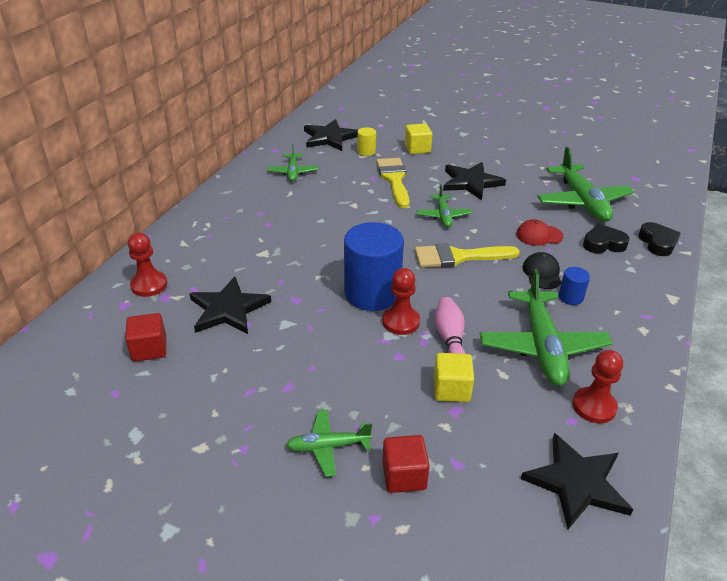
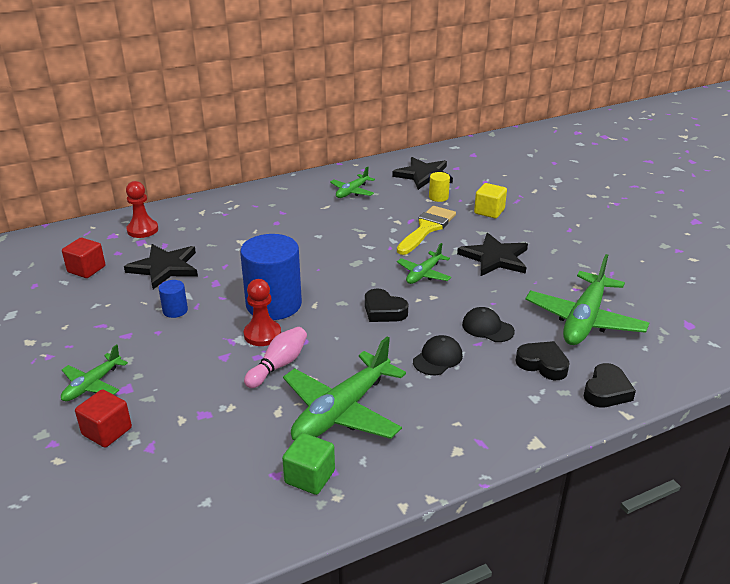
camera: 40 degrees right, 5 degrees down
(327, 447) = (92, 385): green plane -> green plane turned 90 degrees counterclockwise
(451, 389) = (223, 399): yellow cube -> none
(458, 257) = (384, 311): yellow brush -> black heart
(539, 235) = (487, 328): red cap -> black cap
(570, 297) = (432, 389): blue cylinder -> blue cylinder (175, 310)
(576, 482) = (207, 515): black star -> none
(594, 406) = (309, 477): red pawn -> green cube

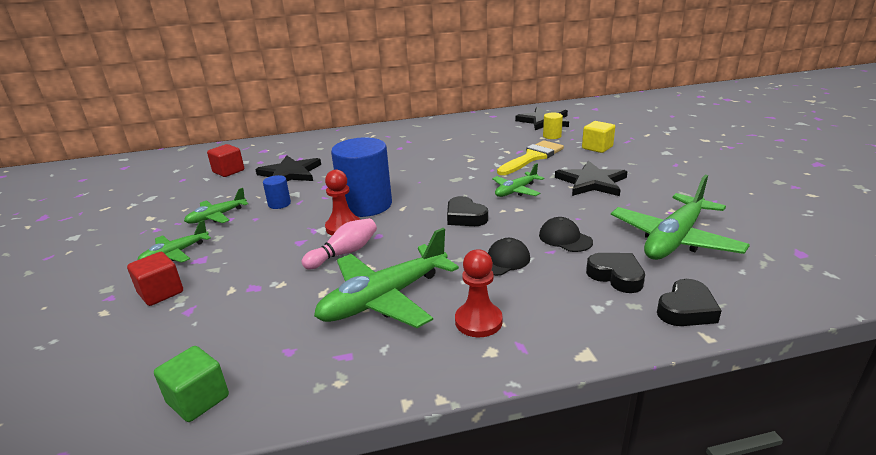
camera: 15 degrees right, 5 degrees down
(142, 230) = (289, 148): red pawn -> red pawn (478, 321)
(309, 477) = (321, 357): green cube -> green cube (198, 399)
(352, 192) = (475, 130): green plane -> green plane (216, 216)

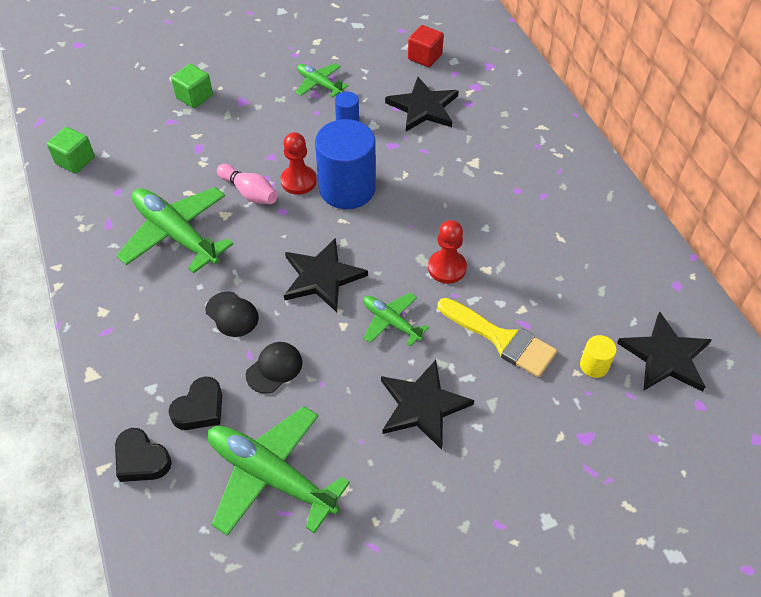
camera: 80 degrees right, 25 degrees up
(161, 292) = (194, 97): red cube -> green cube
(175, 254) = (251, 82): green plane -> none
(465, 217) = (322, 277): black heart -> black star
(478, 321) = (139, 301): red pawn -> red pawn (447, 268)
(597, 148) = (552, 424): yellow cube -> none

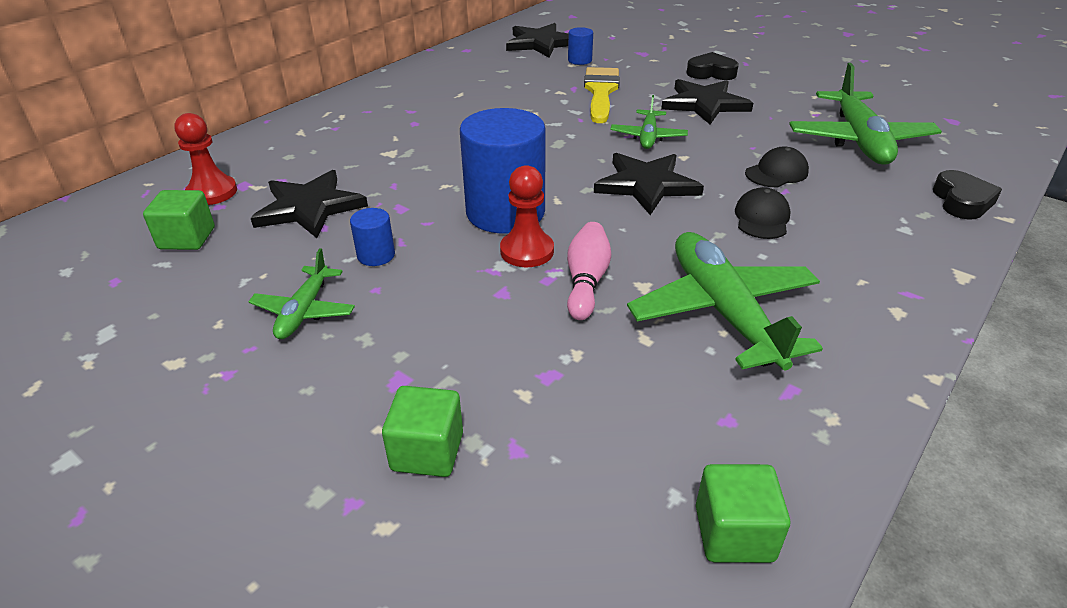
camera: 120 degrees left, 15 degrees down
(176, 234) = (722, 311): green plane -> green plane turned 150 degrees clockwise
(200, 408) = (873, 193): black heart -> black heart (711, 73)
(274, 368) = (776, 173): black cap -> black cap turned 135 degrees clockwise
(425, 57) = (187, 238): red cube -> green cube
(447, 268) = (554, 129): red pawn -> red pawn (212, 192)
(594, 365) = (579, 60): yellow cylinder -> blue cylinder

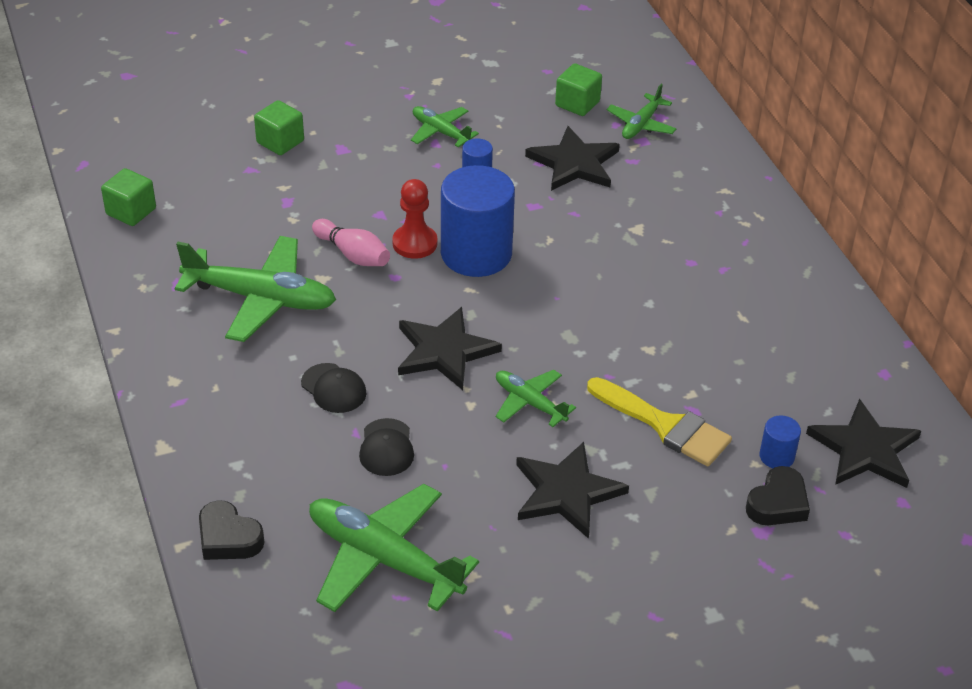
camera: 120 degrees right, 5 degrees up
(212, 192) = (641, 125): red pawn -> green plane
(711, 73) = (648, 557): black heart -> black heart (778, 503)

